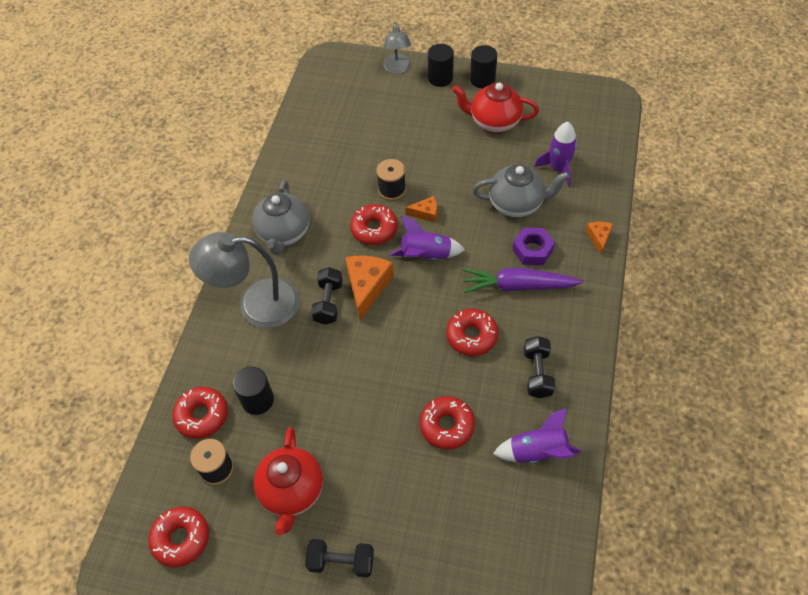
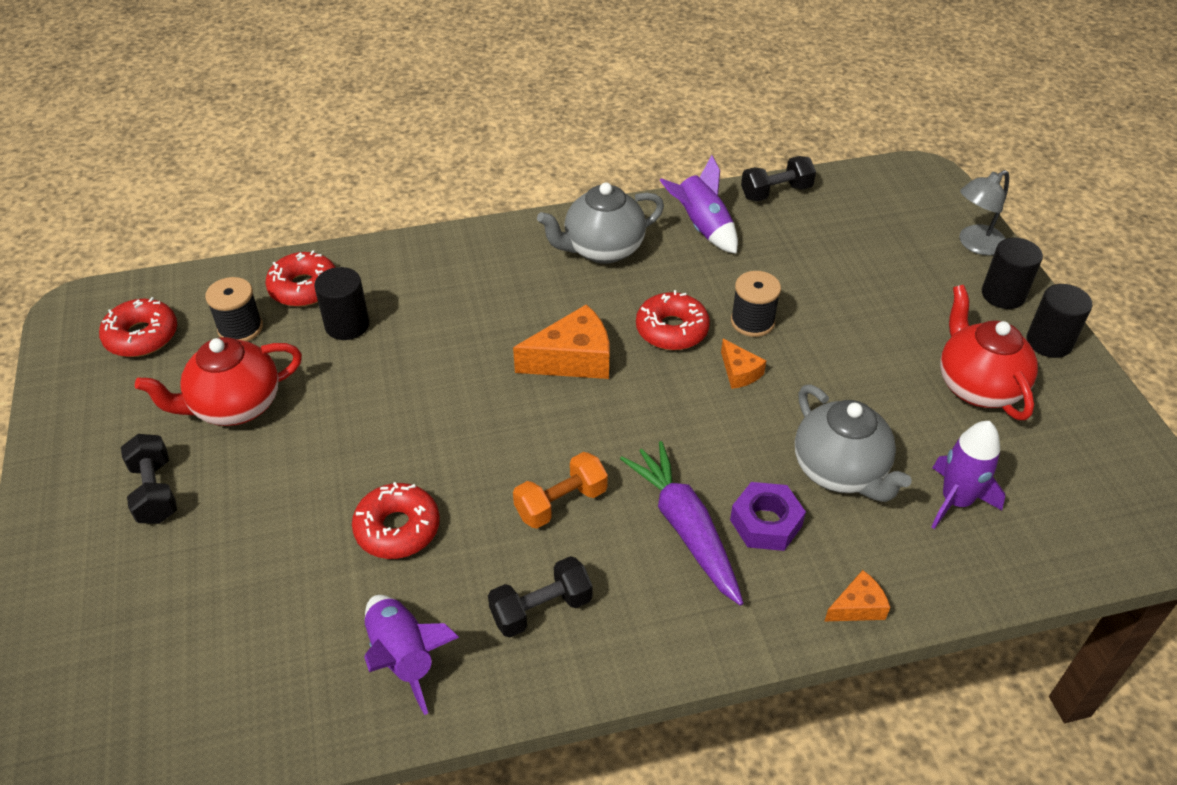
camera: 60 degrees right, 10 degrees down
(256, 304) = (481, 269): grey lamp -> none
(328, 302) = (524, 331): black dumbbell -> black dumbbell (776, 192)
(426, 256) = (666, 401): purple rocket -> purple rocket (702, 228)
(471, 336) = (561, 503): red donut -> orange dumbbell

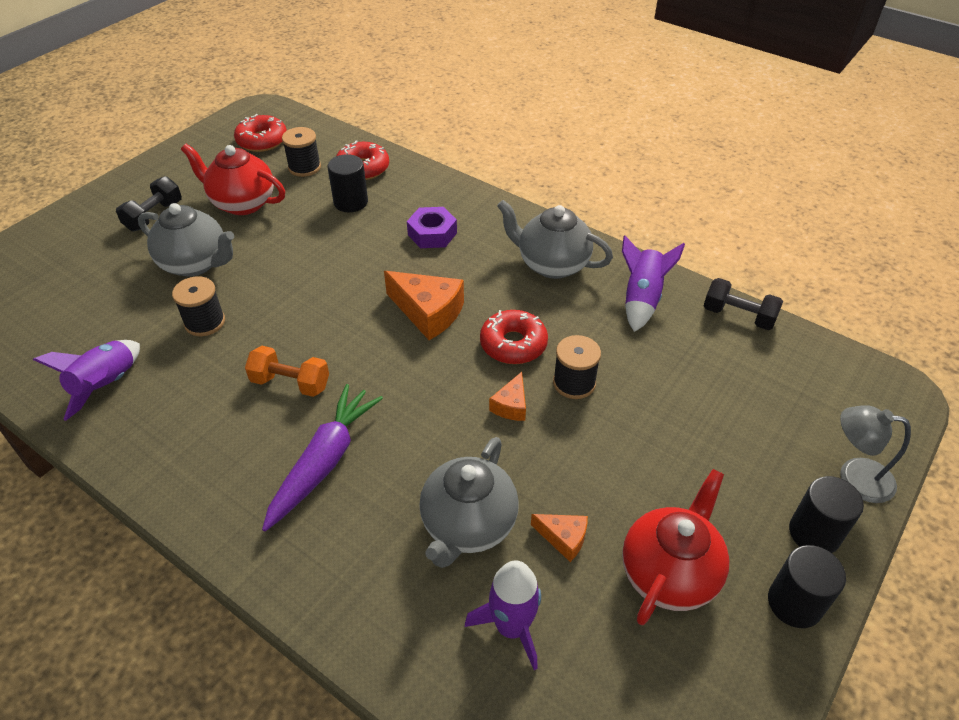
camera: 50 degrees right, 0 degrees up
(291, 493) = (196, 264): none -> grey teapot
(397, 528) = (205, 322): red donut -> black spool
(541, 609) = (191, 427): black dumbbell -> none
(765, 523) = (370, 506): purple nut -> purple nut (432, 234)
(857, 606) = (333, 614): orange cheese -> orange cheese (563, 538)

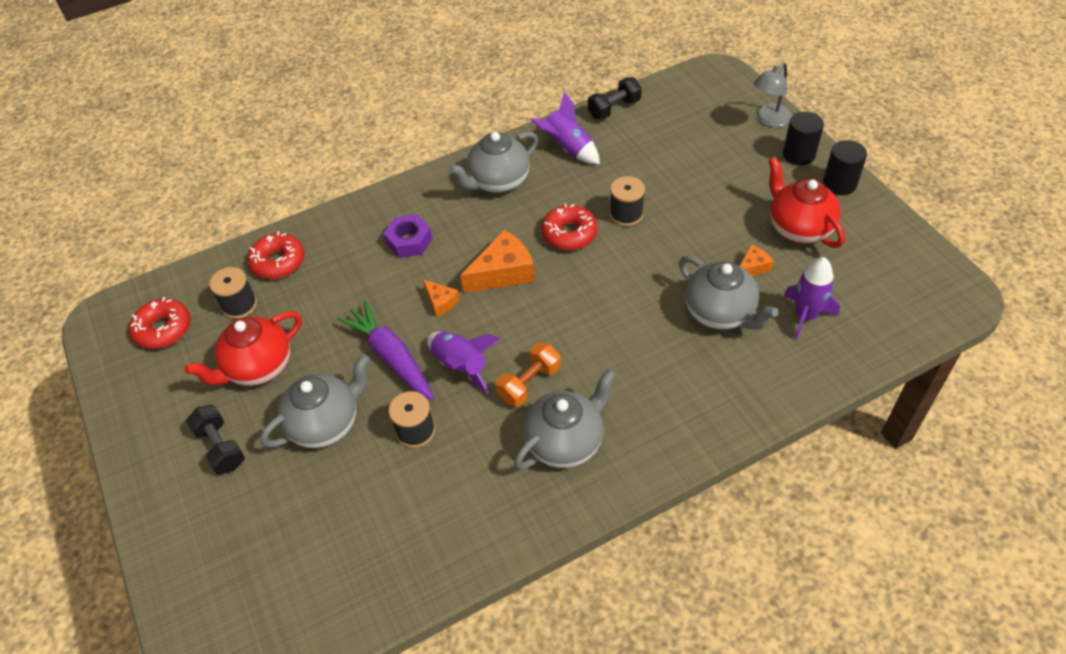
camera: 60 degrees left, 5 degrees up
(106, 385) = (452, 523): purple rocket -> purple rocket (461, 366)
(224, 438) = (566, 442): none -> grey teapot
(324, 461) = (624, 380): purple carrot -> purple carrot (391, 357)
(351, 202) = (323, 284): black cylinder -> none
(511, 405) = (628, 255): orange cheese -> orange cheese (441, 302)

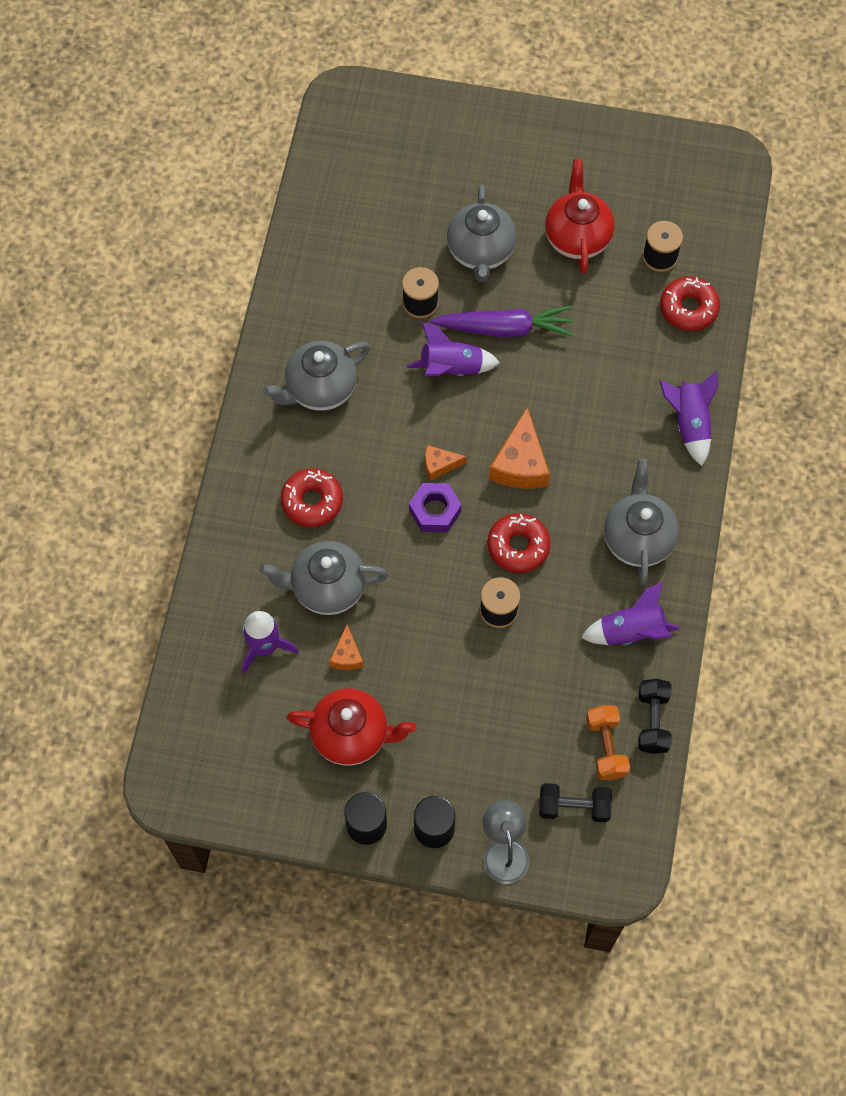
camera: 125 degrees right, 15 degrees up
(163, 329) = (680, 194): red donut -> red donut (312, 501)
(221, 447) = (520, 179): black dumbbell -> black dumbbell (574, 807)
(382, 207) = (689, 424): none -> purple rocket
(409, 241) = (624, 418): purple nut -> purple nut (435, 511)
(441, 302) = (530, 397): orange cheese -> orange cheese (439, 465)
(529, 383) = (392, 402): orange dumbbell -> orange dumbbell (606, 747)
(566, 442) = (320, 389): grey teapot -> grey teapot turned 60 degrees clockwise

